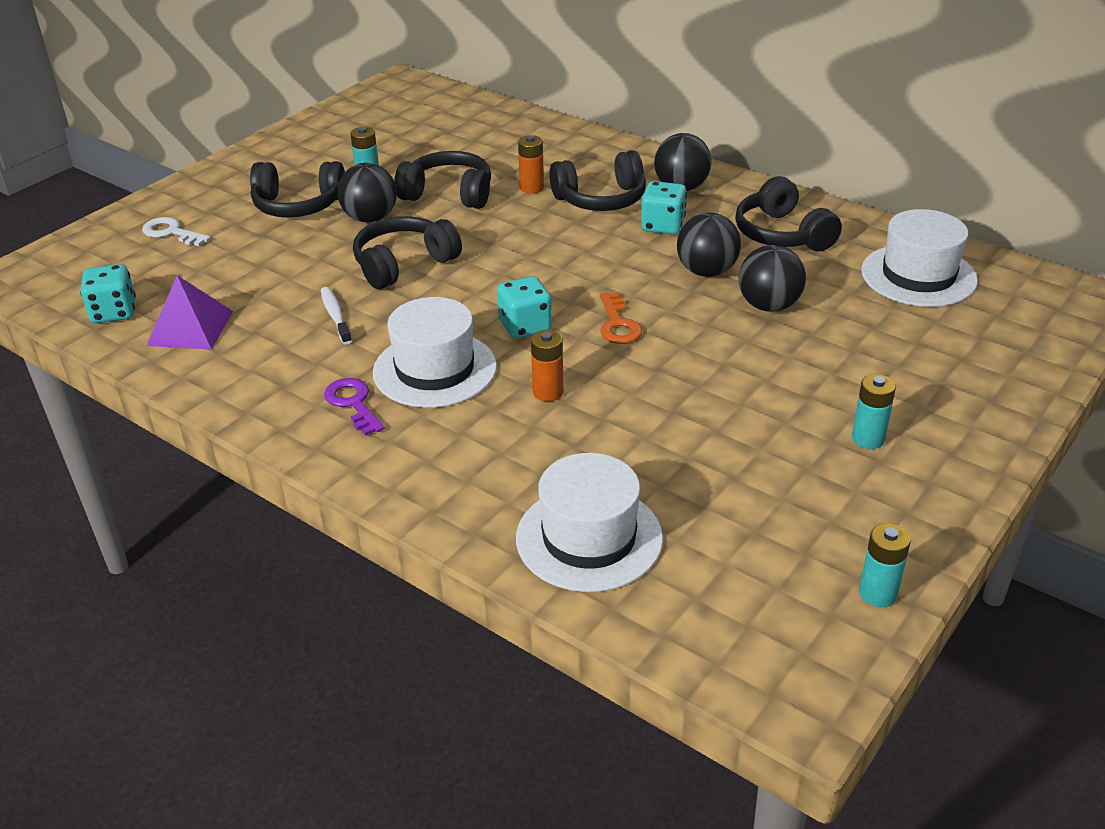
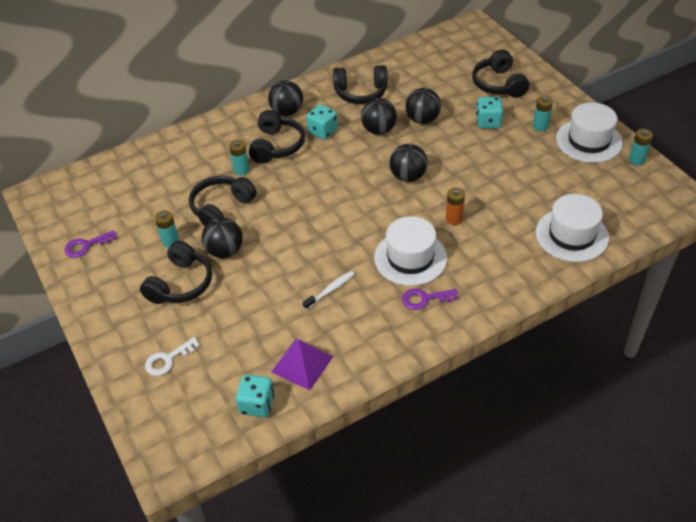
camera: 65 degrees left, 10 degrees up
(334, 132) = (86, 246): none -> purple key
(335, 316) = (330, 290): white toothbrush -> white toothbrush turned 135 degrees clockwise
(404, 264) = (292, 247): black headphones -> black headphones (499, 84)
(525, 326) = (389, 212): turquoise dice -> turquoise dice (488, 122)
(531, 188) = (241, 170): orange battery -> turquoise battery
(618, 324) = (408, 176): orange key -> black ball
(918, 275) = (426, 64): white hat -> white hat (589, 141)

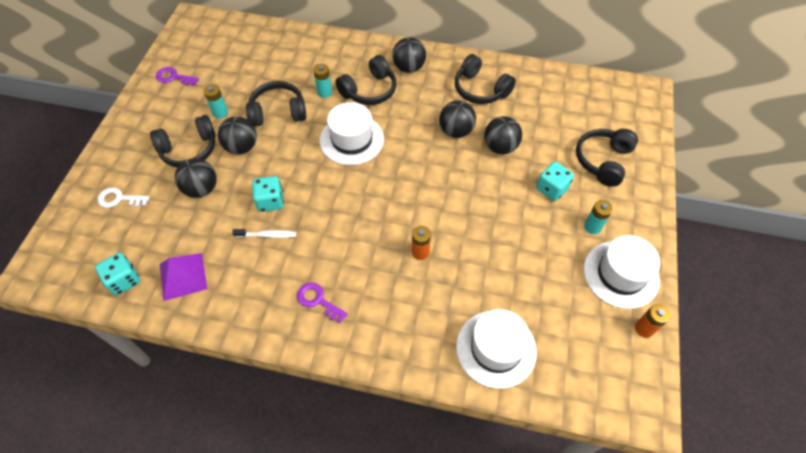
camera: 40 degrees right, 10 degrees up
(322, 131) = (414, 102): turquoise dice -> turquoise dice (270, 201)
(408, 176) = (430, 187): black ball -> black ball (201, 189)
(410, 258) = (349, 257): white hat -> white hat (351, 139)
(637, 160) = (644, 328): turquoise battery -> orange battery

